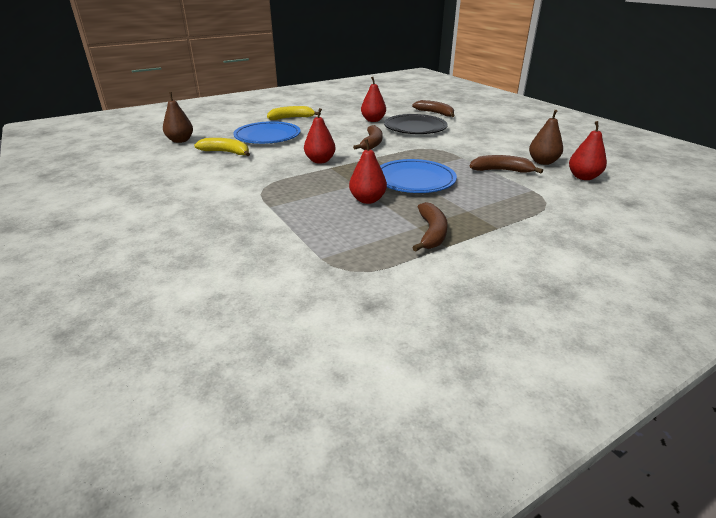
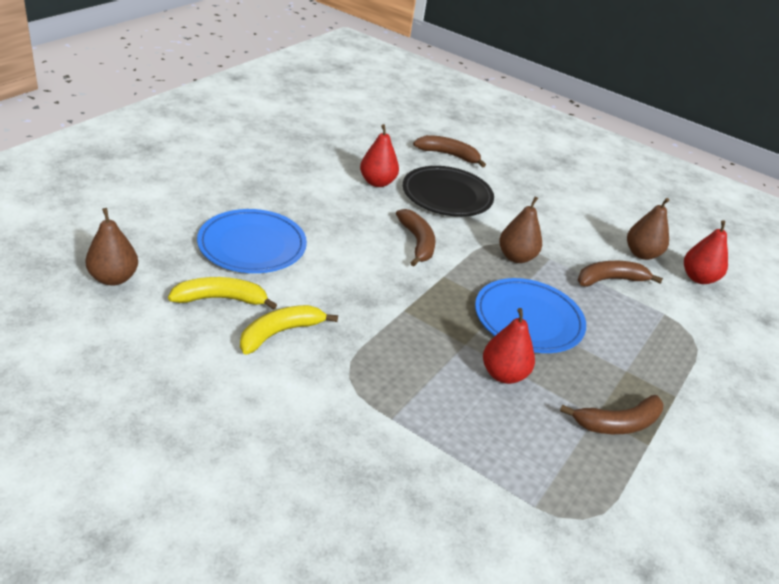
camera: 30 degrees left, 5 degrees up
(291, 118) = (250, 189): yellow banana -> yellow banana (279, 333)
(320, 161) = (378, 297): red pear -> none
(431, 233) = (618, 423): brown banana -> brown banana turned 90 degrees clockwise
(436, 155) = (516, 257): none -> brown pear

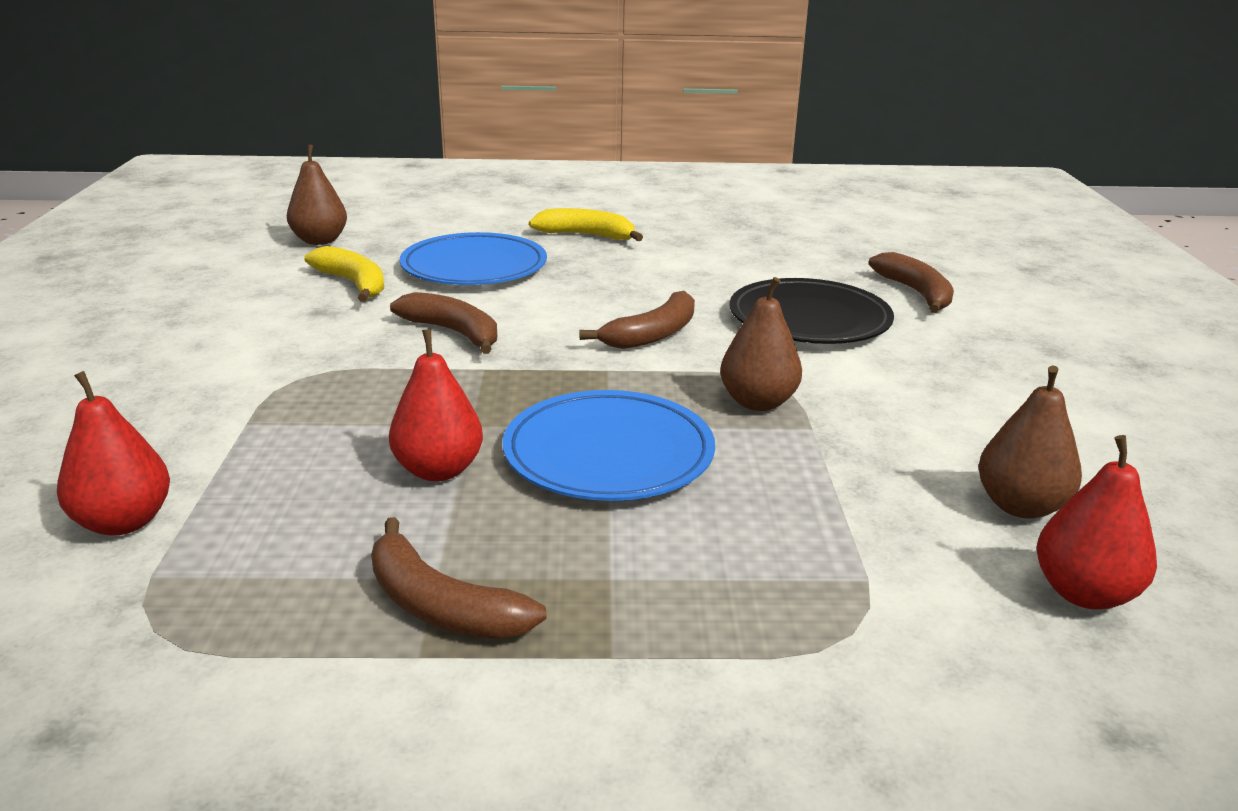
camera: 60 degrees right, 10 degrees down
(279, 333) = (333, 323): yellow banana -> yellow banana (586, 235)
(377, 182) = (739, 278): red pear -> red pear (124, 522)
(609, 280) = (862, 495): brown banana -> brown banana (453, 332)

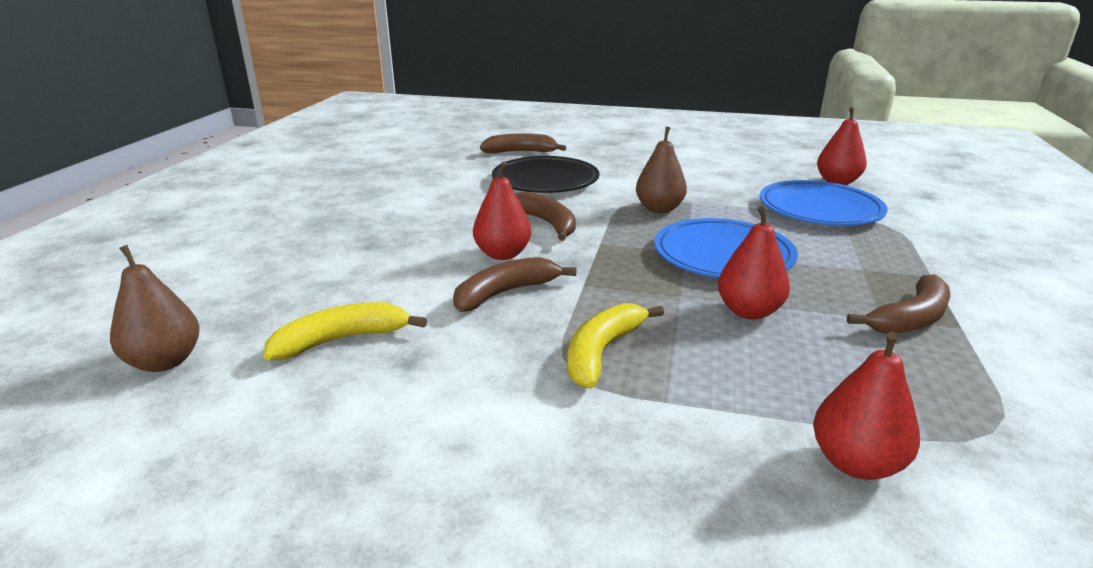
camera: 75 degrees left, 0 degrees up
(474, 267) = (351, 275): blue plate -> blue plate (820, 209)
(548, 321) = (502, 254): none -> red pear
(586, 235) = (319, 222): yellow banana -> yellow banana (602, 352)
(1020, 506) = (770, 178): brown pear -> none

